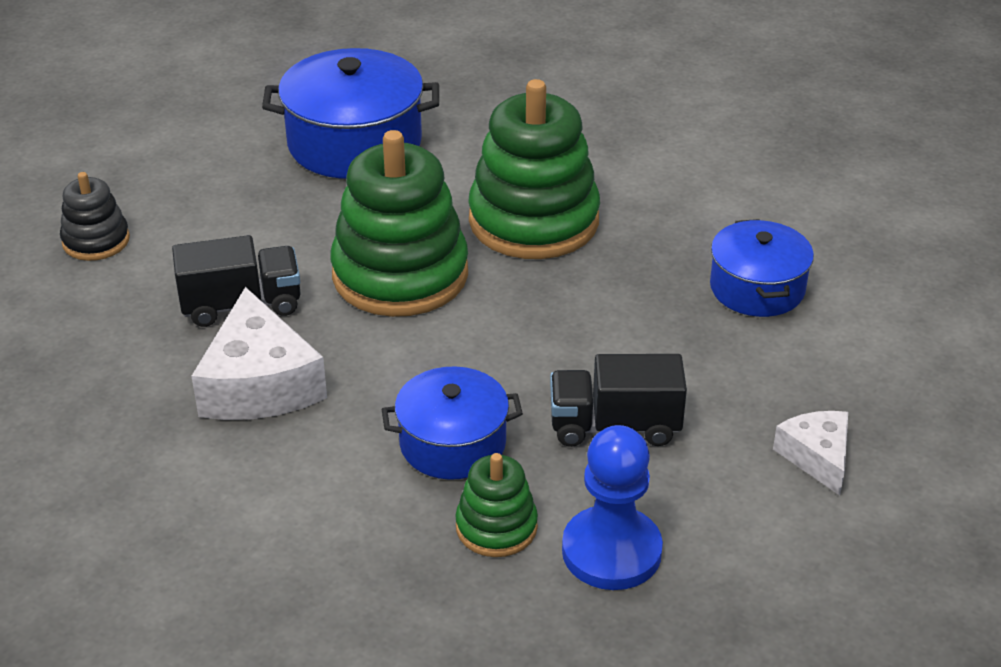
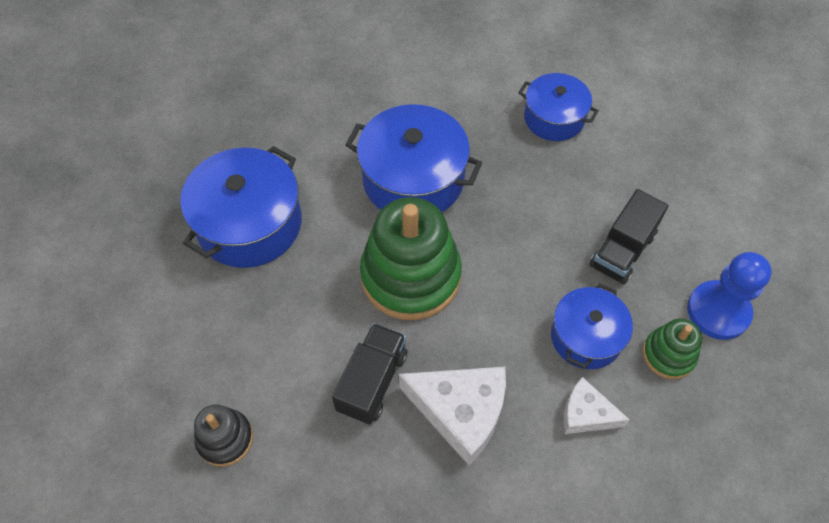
camera: 55 degrees left, 20 degrees up
(533, 221) = (413, 179): green stacking toy -> blue pot
(817, 457) = (701, 179): white cheese -> white cheese (586, 414)

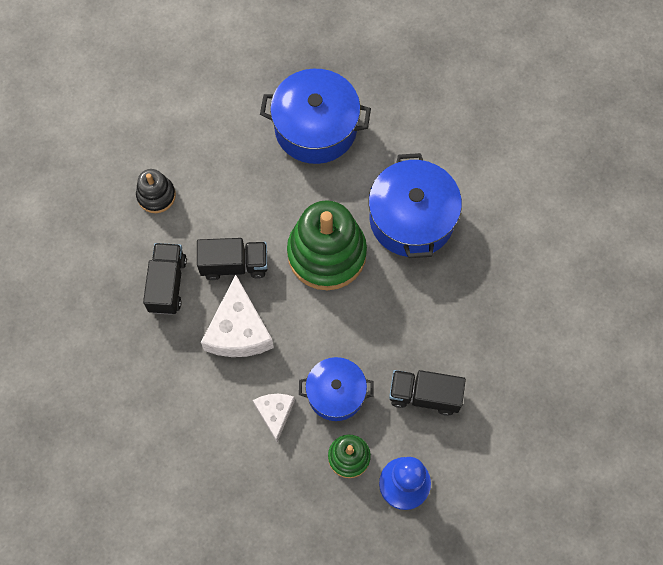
camera: 65 degrees right, 10 degrees up
(356, 475) = (167, 284): none -> black truck
(554, 118) = (529, 299): blue pot -> none

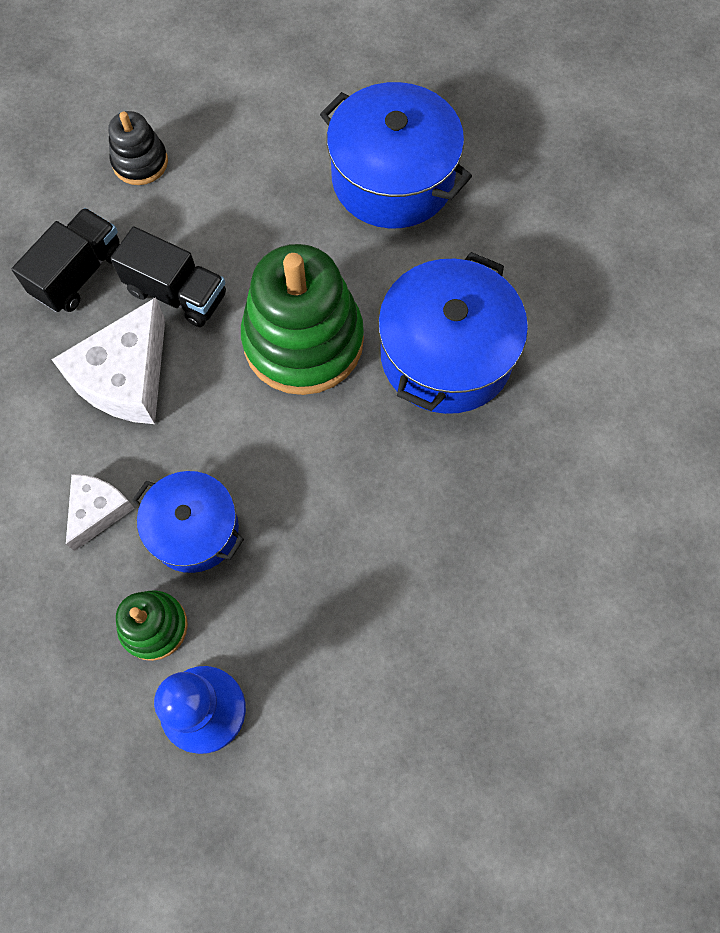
camera: 30 degrees right, 0 degrees up
(424, 395) = (311, 601): black truck -> none

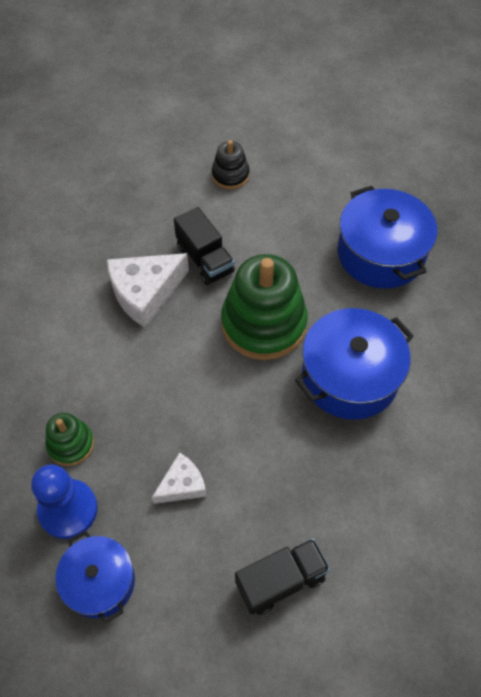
camera: 30 degrees right, 10 degrees down
(79, 274) = (156, 222): black truck -> black truck (281, 580)
(98, 511) = (81, 360): white cheese -> white cheese (182, 485)
(194, 529) = (129, 401): blue pot -> blue pot (100, 582)

